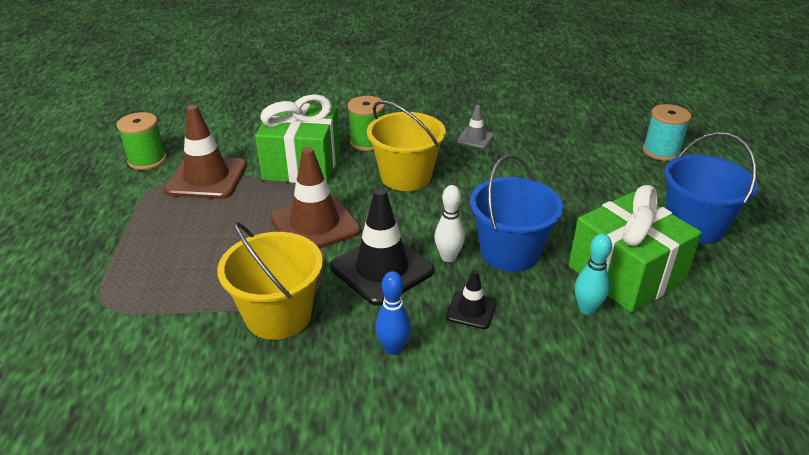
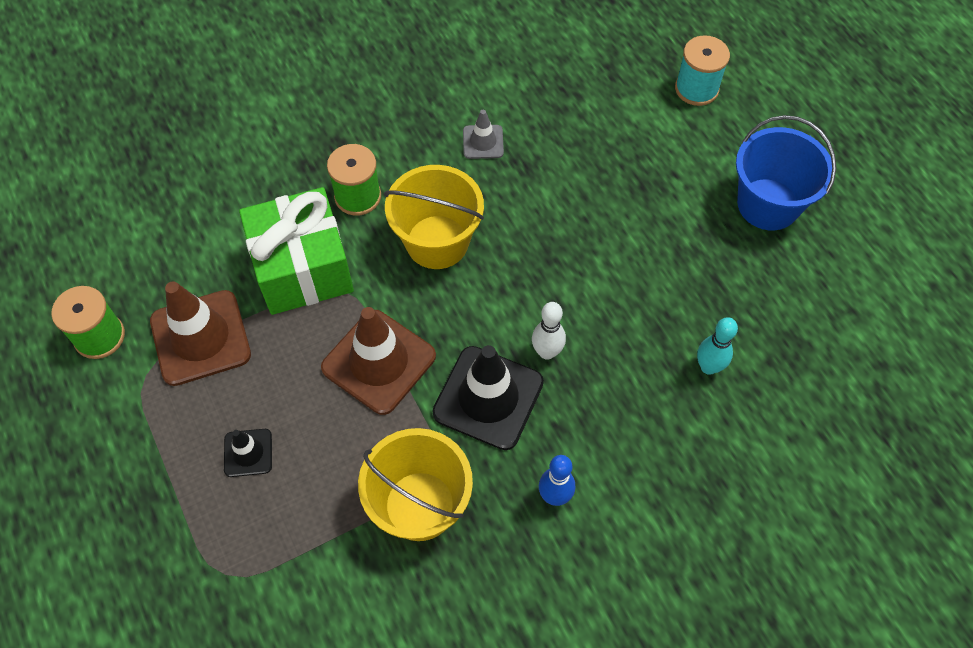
camera: 25 degrees left, 25 degrees up
(471, 310) = (603, 415): black traffic cone -> black traffic cone (248, 453)
(510, 252) = (605, 318): blue bucket -> none
(626, 274) = (727, 303): green gift -> none

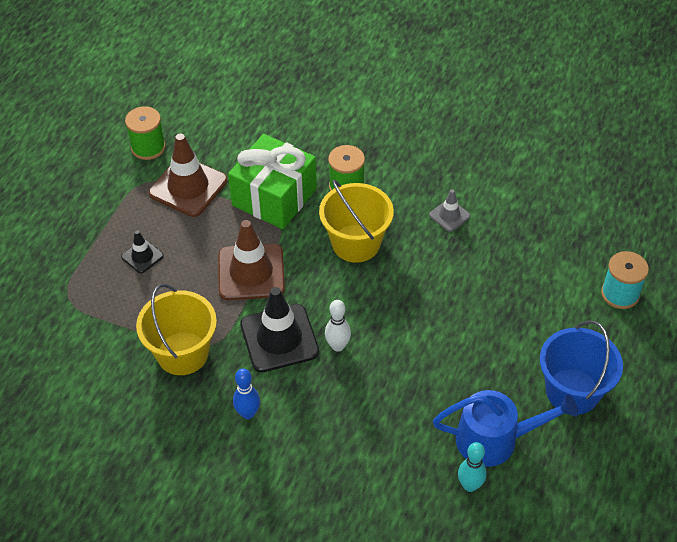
camera: 50 degrees right, 10 degrees down
(708, 367) = (413, 436): turquoise bowling pin -> turquoise bowling pin (470, 485)
(768, 303) = (494, 439): none -> blue watering can

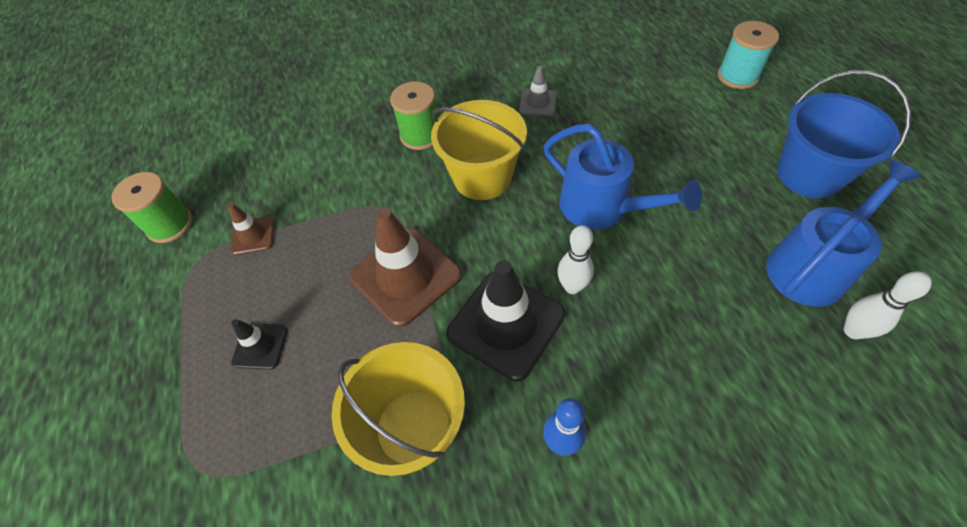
camera: 35 degrees left, 5 degrees up
(188, 187) = (253, 235): brown traffic cone -> brown traffic cone, size x0.51
(274, 197) = (358, 187): green gift -> none
(409, 314) = (602, 207): none -> blue watering can
(470, 485) = (853, 331): turquoise bowling pin -> white bowling pin

